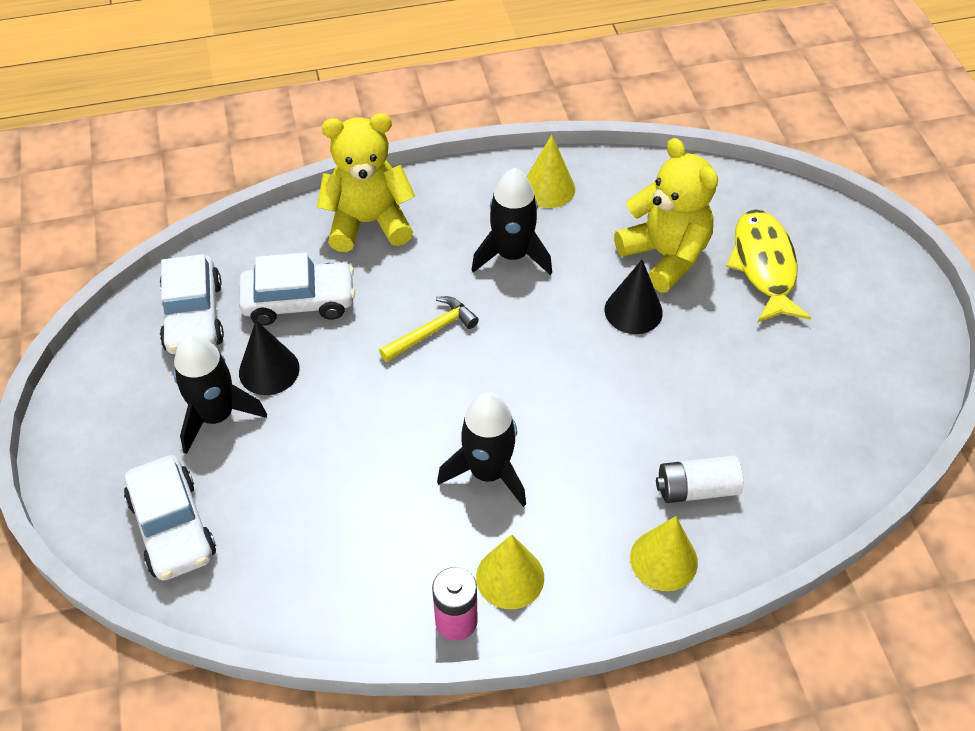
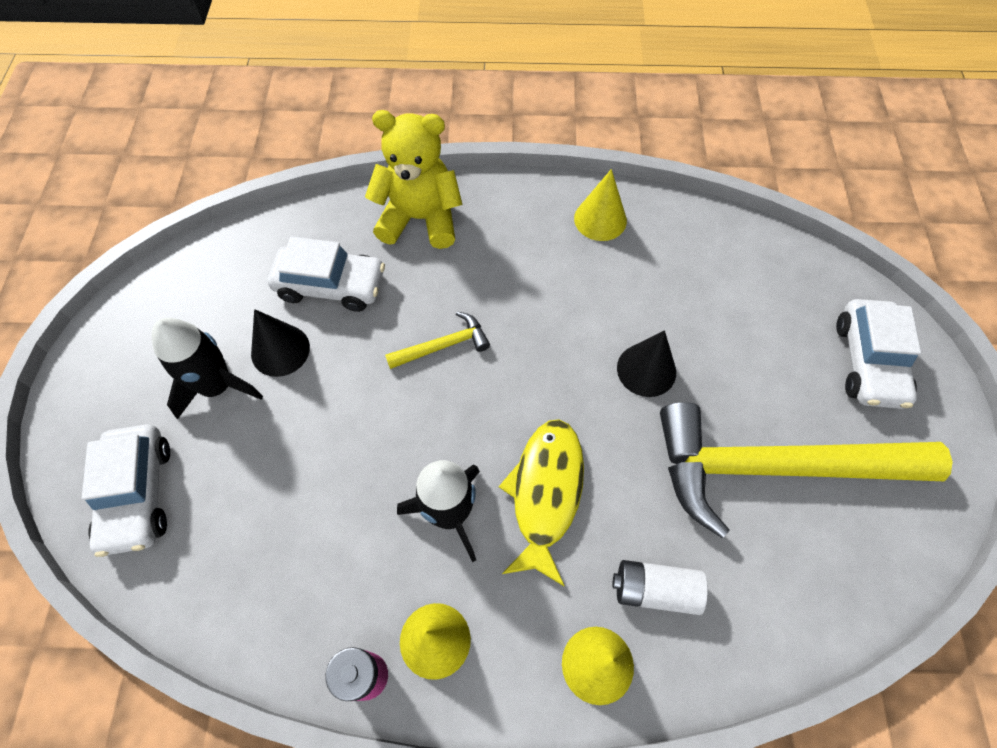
camera: 15 degrees right, 10 degrees up
(194, 316) = (232, 279): white car -> white car (868, 362)
(512, 255) = (544, 282): black rocket -> none
(665, 256) = (695, 317): yellow teddy bear -> none
(764, 266) = (794, 351): yellow fish -> yellow fish (545, 493)
(774, 367) = (775, 468): none -> yellow hammer

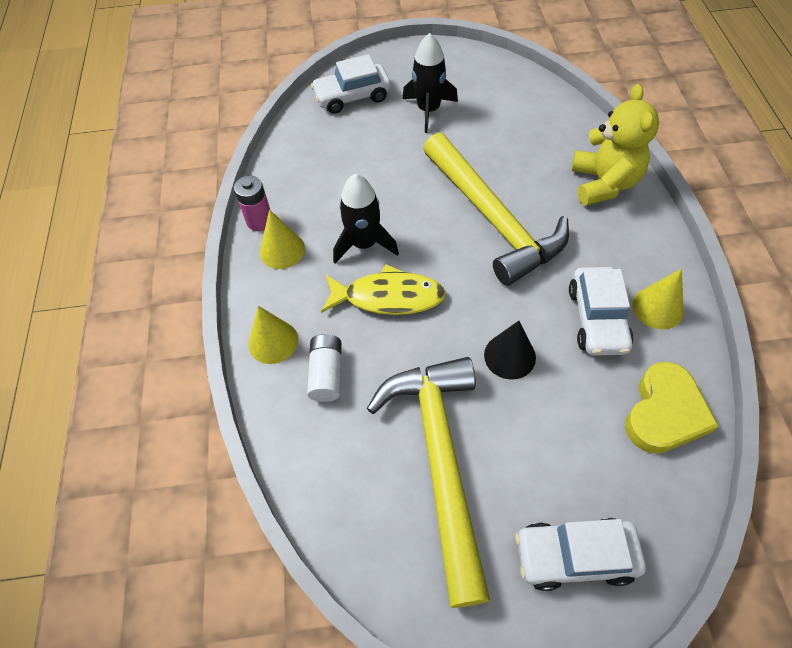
camera: 85 degrees right, 5 degrees down
(280, 350) = (463, 132): black cone -> none
(331, 286) = (522, 146): white car -> white car (597, 319)
(443, 346) = (492, 218): yellow hammer -> yellow hammer, size x2.43
(721, 249) = (664, 413): none -> yellow heart

